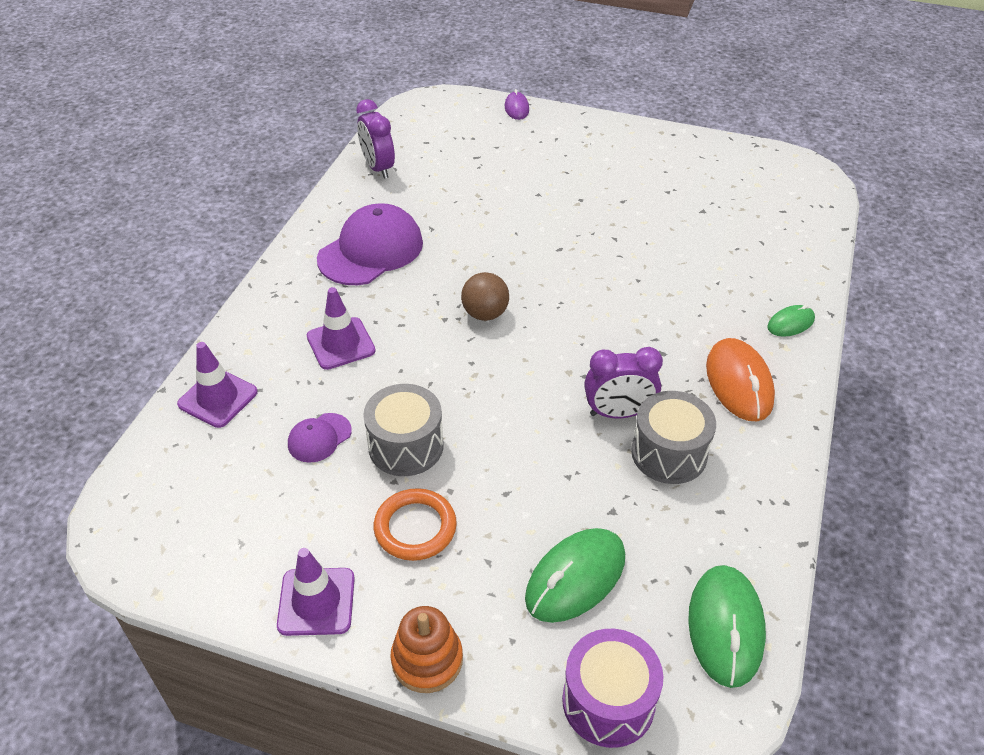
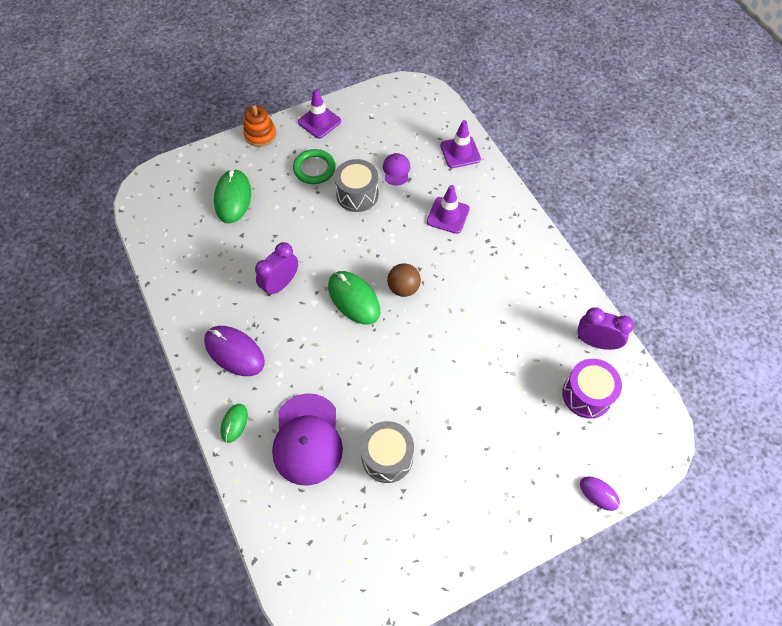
camera: 135 degrees right, 15 degrees up
(371, 250) = (510, 278): purple cap -> purple cap (307, 439)
(415, 527) = (314, 169): orange ring -> green ring
(608, 701) = (184, 168): purple drum -> purple drum (587, 395)
(669, 453) = (239, 281): grey drum -> grey drum (387, 457)
(725, 627) = (158, 223): green mouse -> green mouse (354, 299)
(739, 383) = (234, 352): orange mouse -> purple mouse

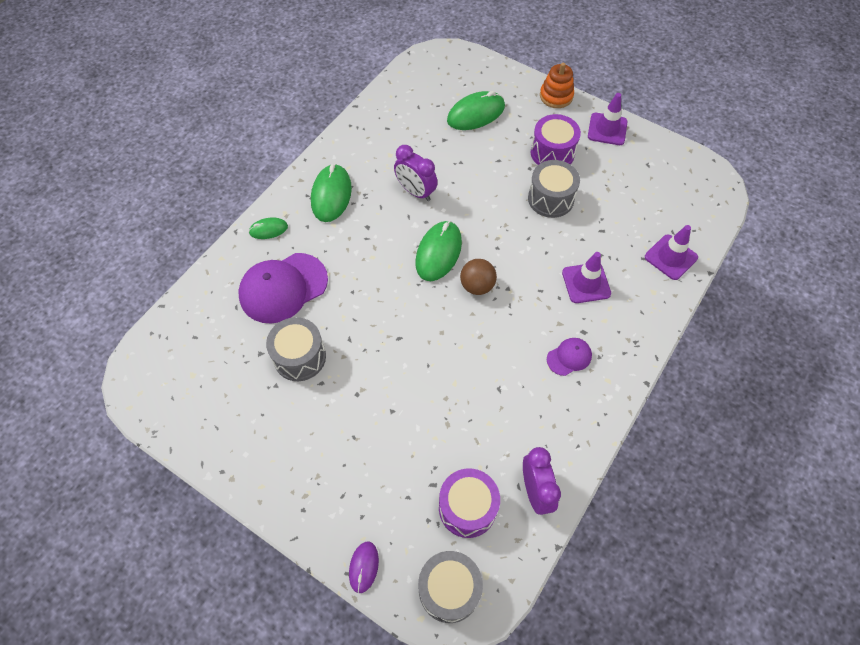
camera: 60 degrees right, 0 degrees up
(234, 352) = (331, 195): purple mouse -> green mouse
(280, 284) = (415, 192): purple clock -> purple clock turned 150 degrees counterclockwise
(314, 169) = (552, 153): green ring -> purple drum
(396, 170) = (603, 215): purple cap -> purple cap (569, 357)
(643, 440) = (449, 589): none -> grey drum

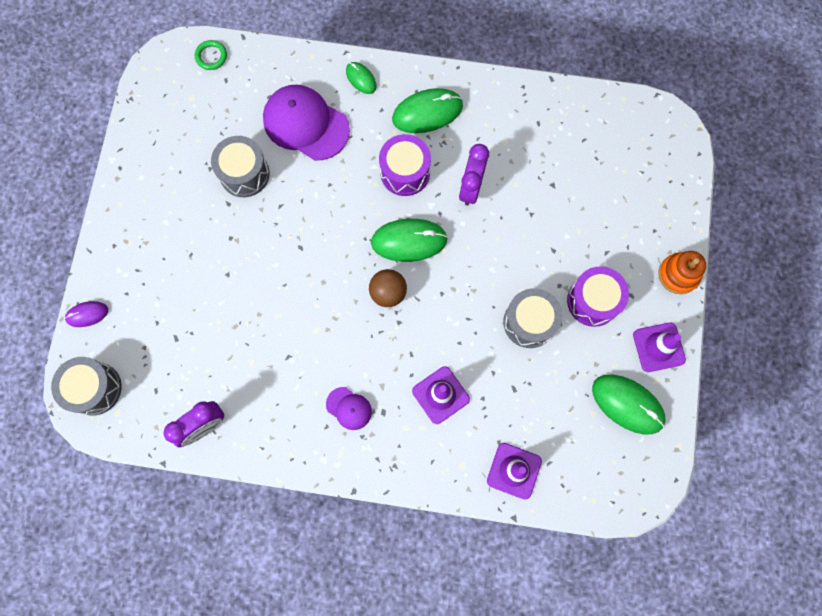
camera: 65 degrees right, 15 degrees up
(162, 340) = (211, 56): none -> green ring
(467, 508) = (167, 375): purple drum -> purple drum (405, 172)
(476, 114) = (605, 201): green mouse -> green mouse (627, 404)

